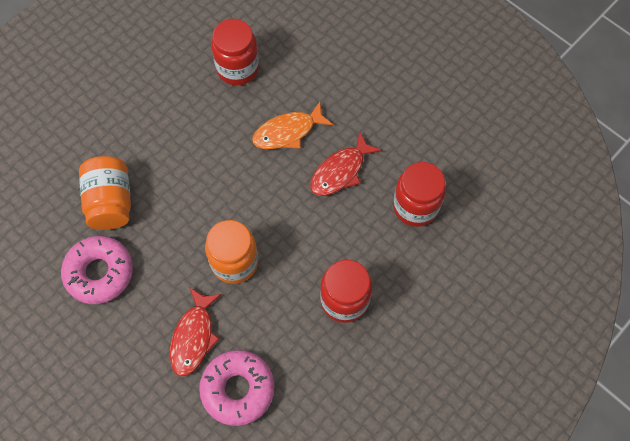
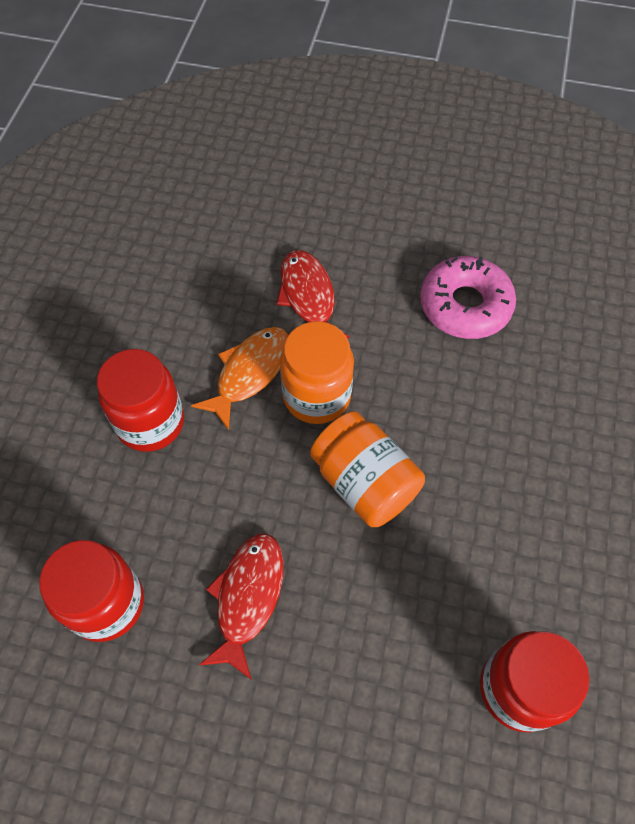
camera: 150 degrees right, 5 degrees down
(111, 202) = (523, 385): orange jar -> orange jar (365, 483)
(238, 389) = (225, 274): pink donut -> none
(288, 132) = (365, 618): orange fish -> orange fish (250, 373)

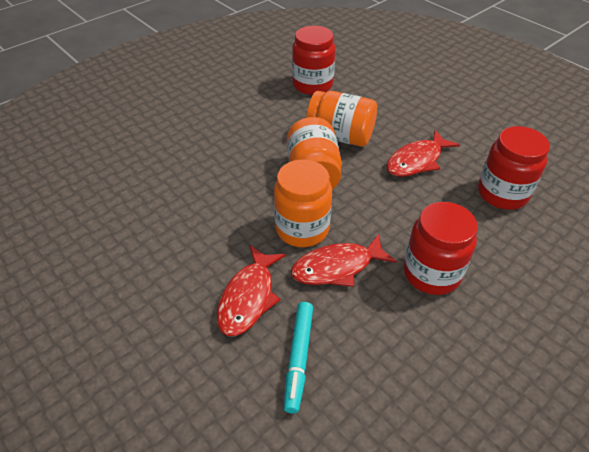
camera: 145 degrees left, 15 degrees down
(227, 275) = (299, 358): none -> turquoise marker
(250, 373) = (337, 267): orange fish -> red fish
(382, 581) = (340, 136): none -> orange jar
(465, 305) = (150, 228): pink donut -> none

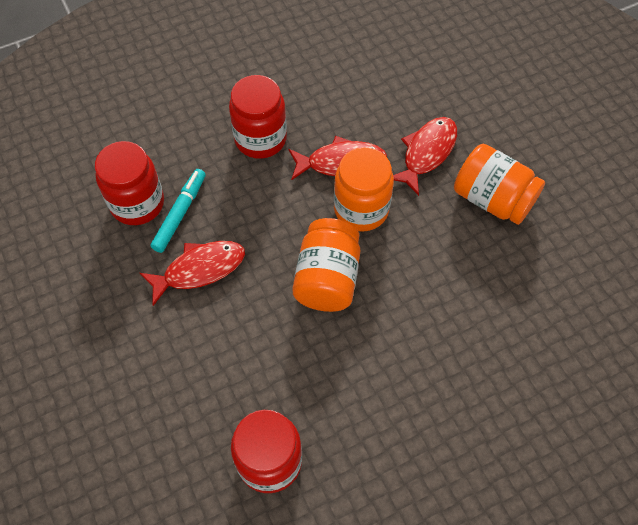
camera: 165 degrees left, 15 degrees up
(299, 358) = (396, 99): turquoise marker -> turquoise marker (180, 213)
(340, 136) = (272, 334): orange jar -> orange jar (492, 199)

